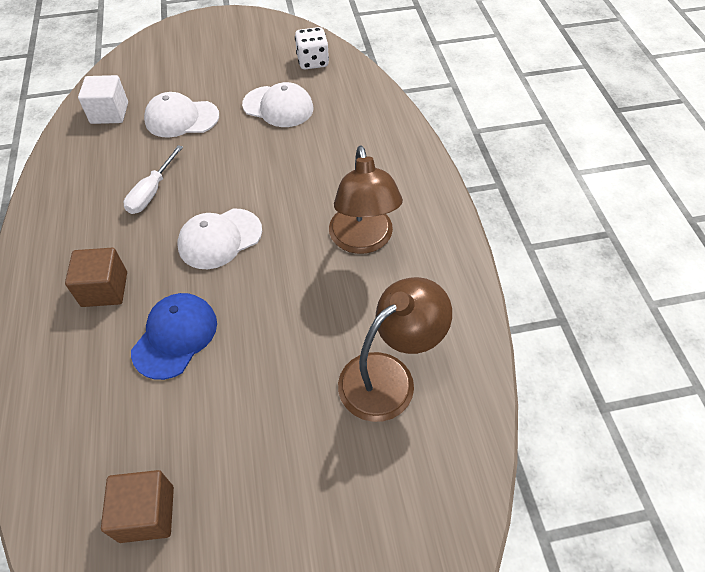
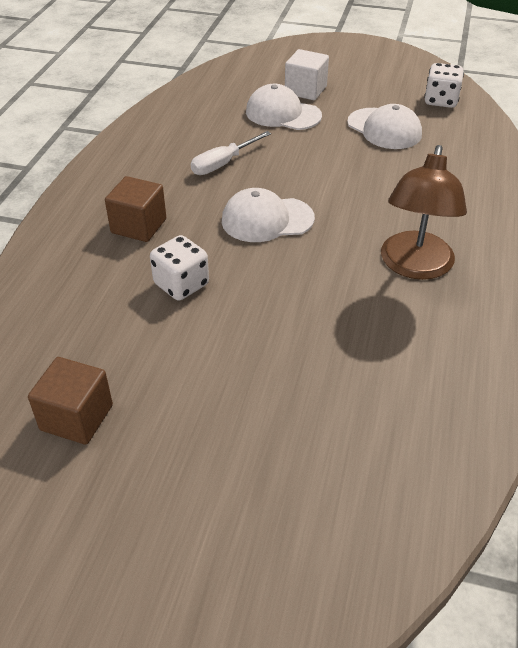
camera: 25 degrees right, 10 degrees down
(109, 113) = (218, 93): white cube -> white cube (305, 90)
(175, 336) = (181, 284): blue cap -> white dice
(389, 376) = (379, 396): brown lamp -> none

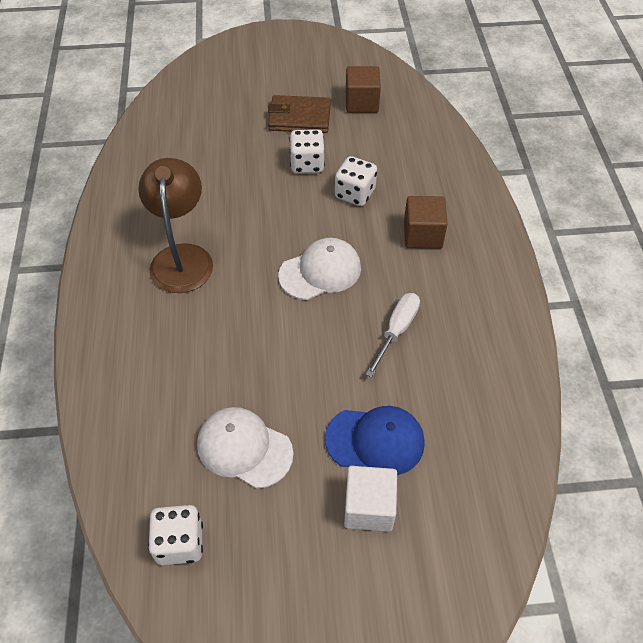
camera: 160 degrees right, 10 degrees up
(190, 417) = (299, 117): none -> brown wallet
(218, 338) = (307, 164): none -> white dice
(283, 114) = (375, 441): white cap -> blue cap

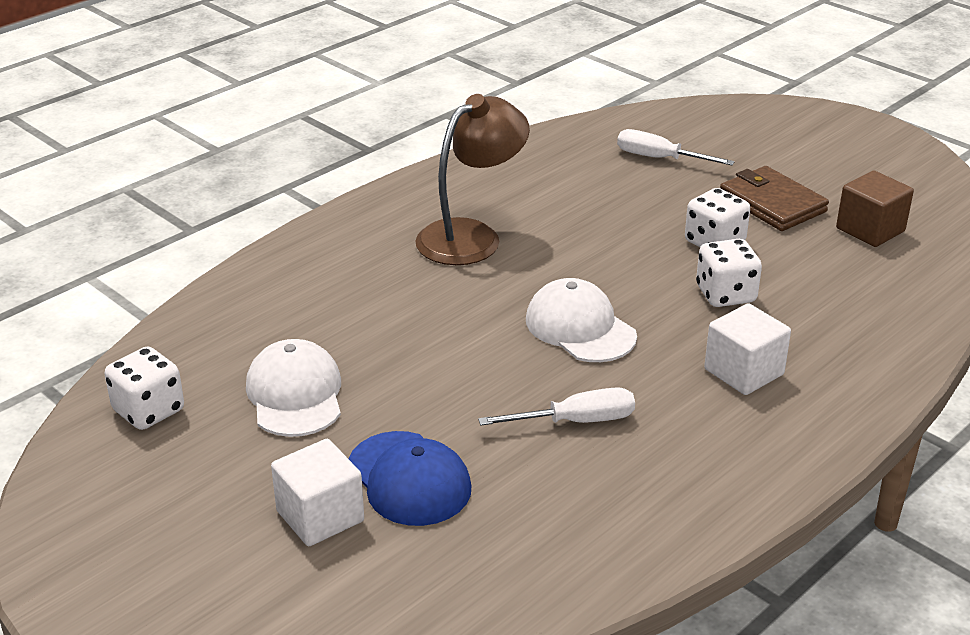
camera: 50 degrees right, 20 degrees down
(206, 126) = (659, 158): none -> white screwdriver
(320, 271) = (580, 328): white cap -> white cap turned 150 degrees counterclockwise
(422, 235) = (743, 372): brown cube -> white cube

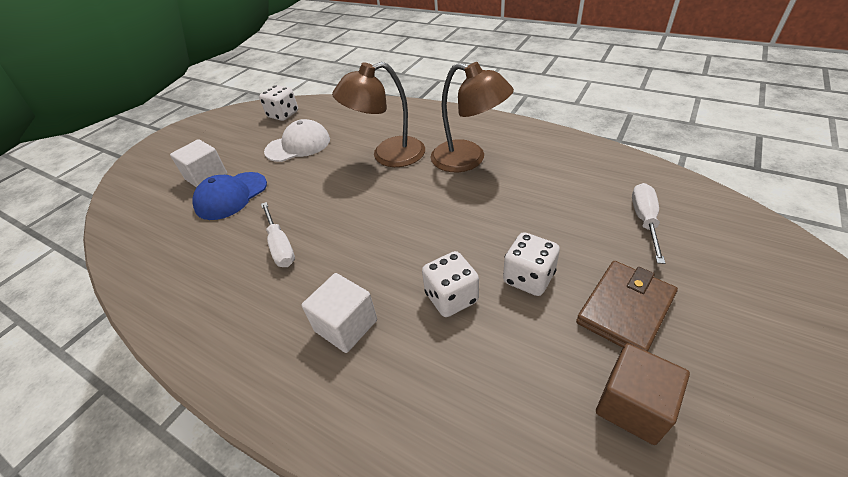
camera: 80 degrees right, 10 degrees up
(407, 301) = (388, 155): none -> brown lamp
(580, 328) = (381, 227): white cap -> none

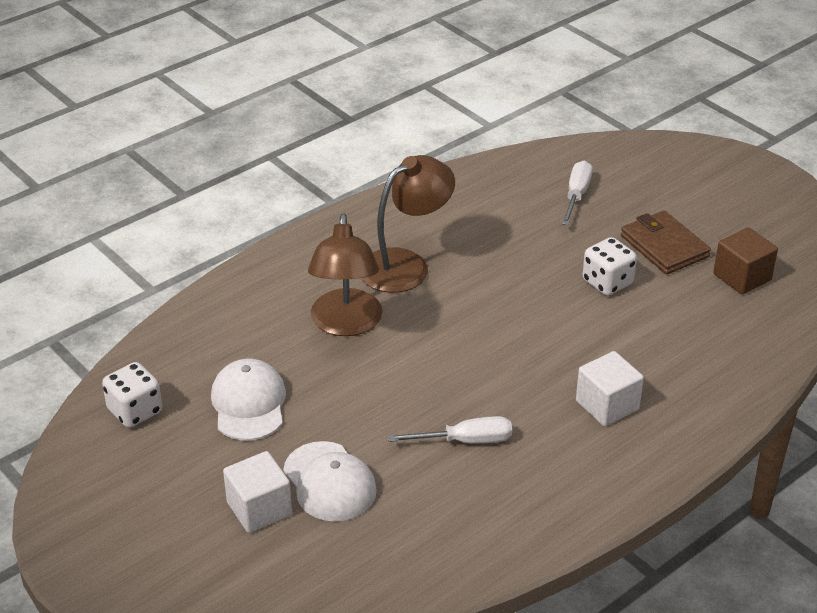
camera: 75 degrees left, 5 degrees down
(231, 196) = (329, 482): blue cap -> white cap
(451, 297) = (606, 333): white dice -> none
(644, 220) = (576, 195): white screwdriver -> white screwdriver turned 75 degrees clockwise

